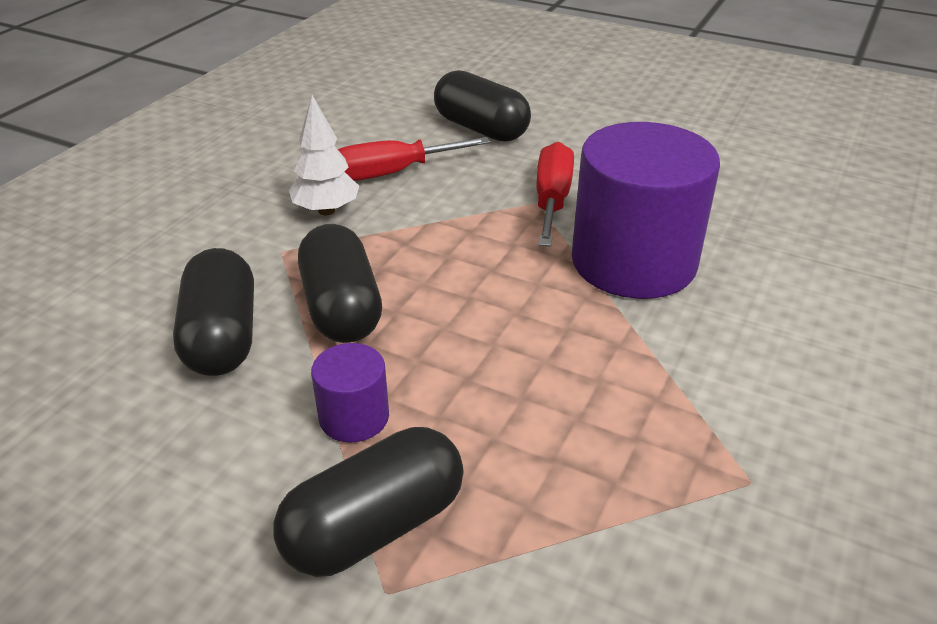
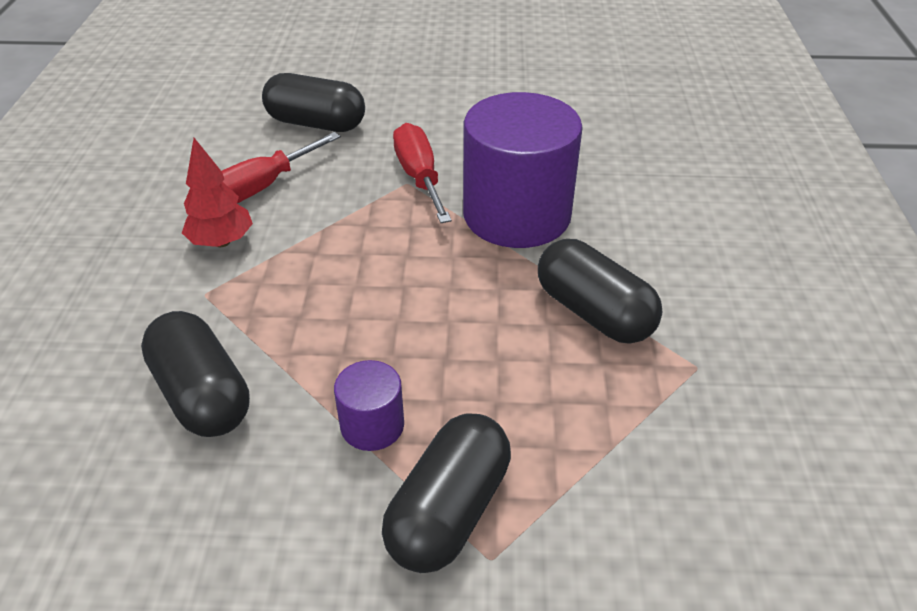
camera: 25 degrees left, 5 degrees up
(326, 210) = (222, 242): white tree -> red tree
(342, 308) = (297, 331): black capsule -> black capsule (593, 312)

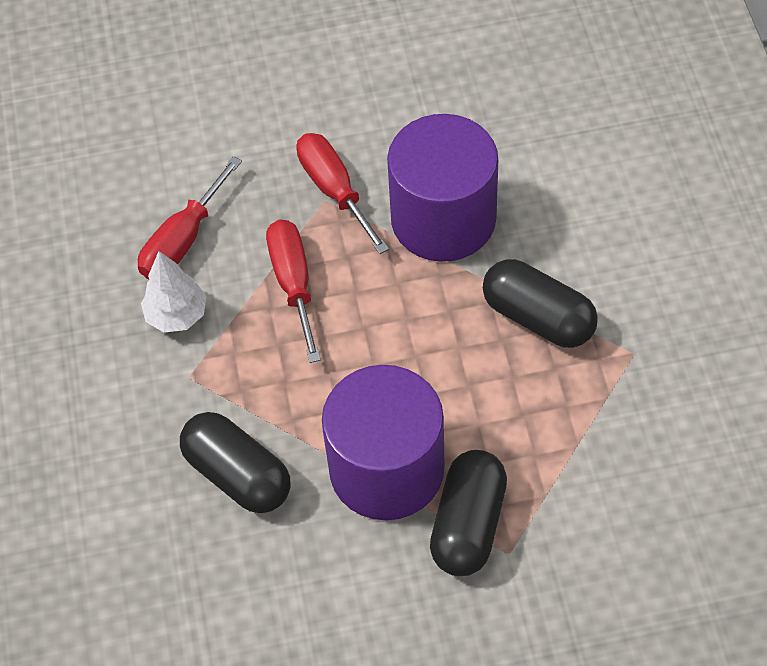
camera: 10 degrees left, 15 degrees up
(222, 242) = (177, 315): red tree -> white tree
(316, 123) = (200, 137): black capsule -> none
(348, 238) = (294, 283): none -> red screwdriver
(372, 425) = (386, 469): purple cylinder -> purple cylinder, size x2.21

